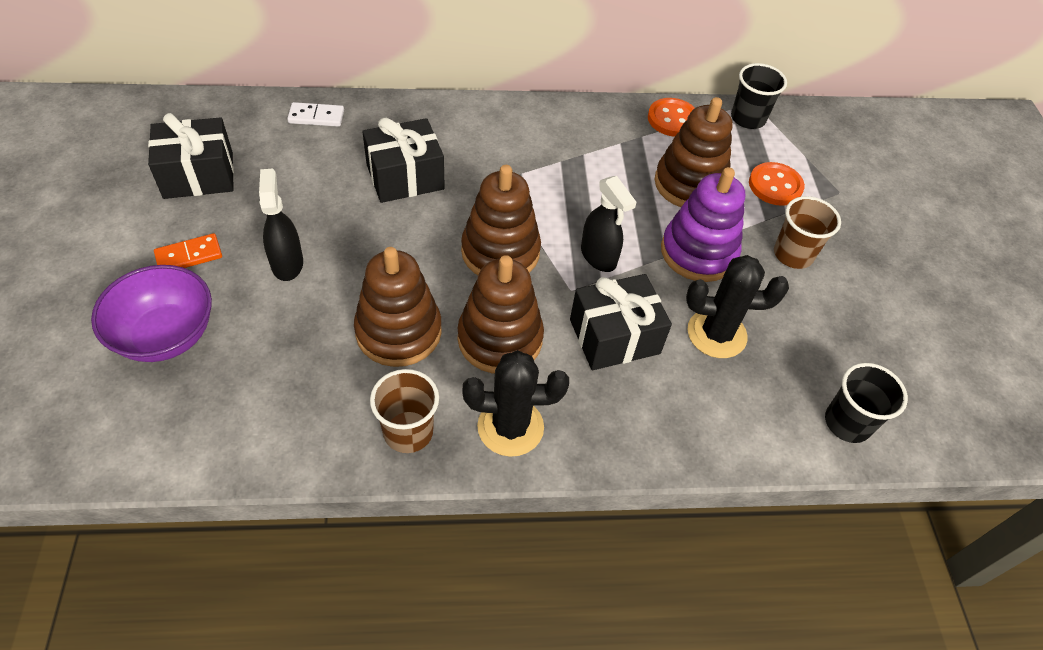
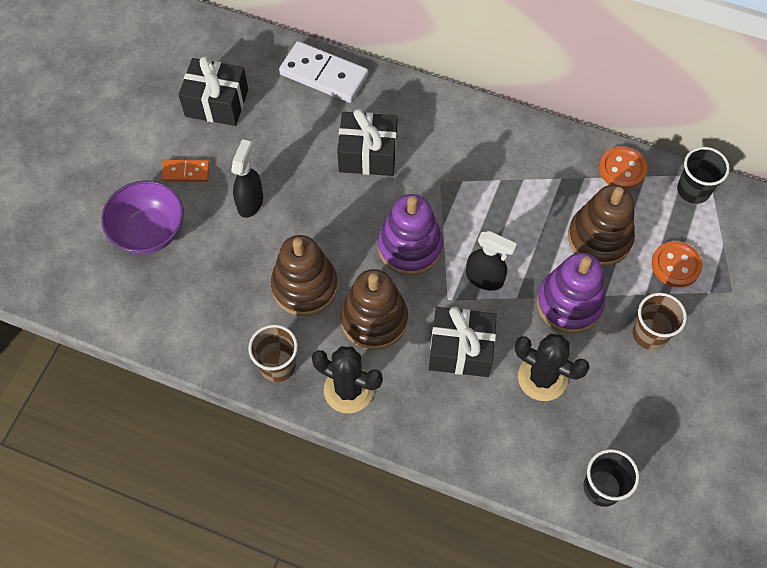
camera: 30 degrees right, 10 degrees up
(316, 117) = (323, 75): white domino -> white domino, size x1.85
(500, 252) = (410, 247): brown stacking toy -> purple stacking toy
(598, 257) = (485, 278): black spray bottle -> black spray bottle turned 60 degrees counterclockwise

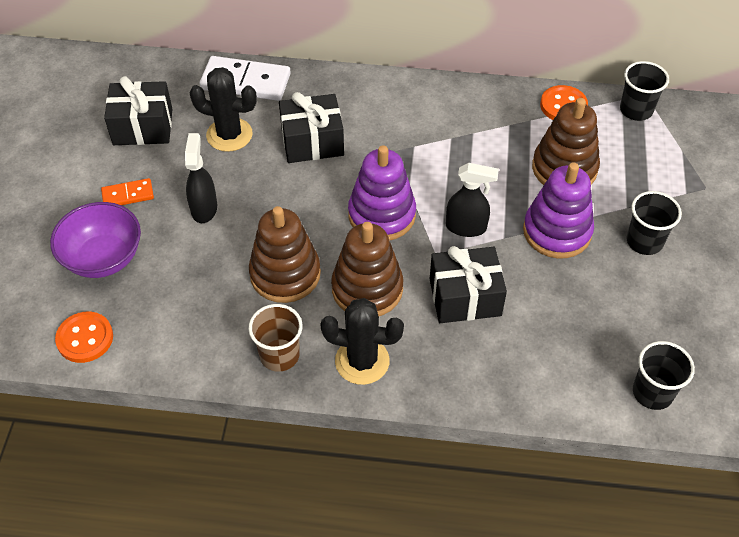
camera: 15 degrees left, 10 degrees down
(542, 378) = (555, 304): black cactus -> black cactus (229, 135)
(650, 334) = (644, 241): brown cup -> black cup
(676, 265) = (645, 176): orange button -> orange button (85, 338)

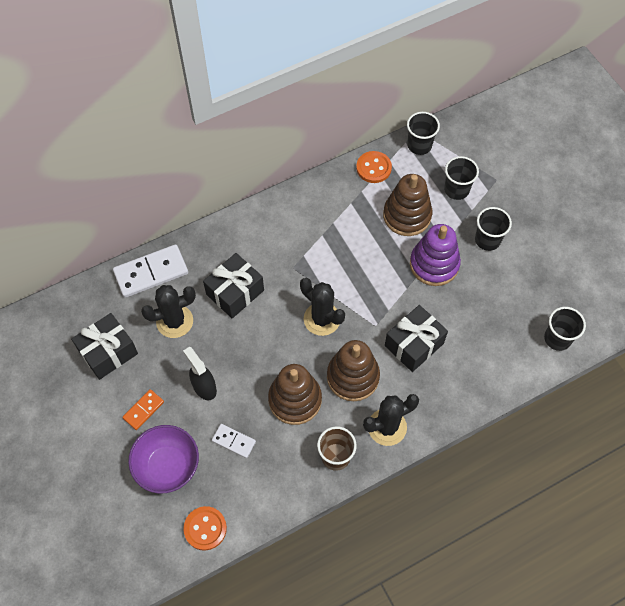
camera: 35 degrees left, 10 degrees up
(187, 275) = (233, 441): none -> white domino
(382, 215) = (322, 319): purple stacking toy -> black cactus
(466, 227) = (379, 295): black spray bottle -> none
(646, 173) = (456, 190): none -> black cup

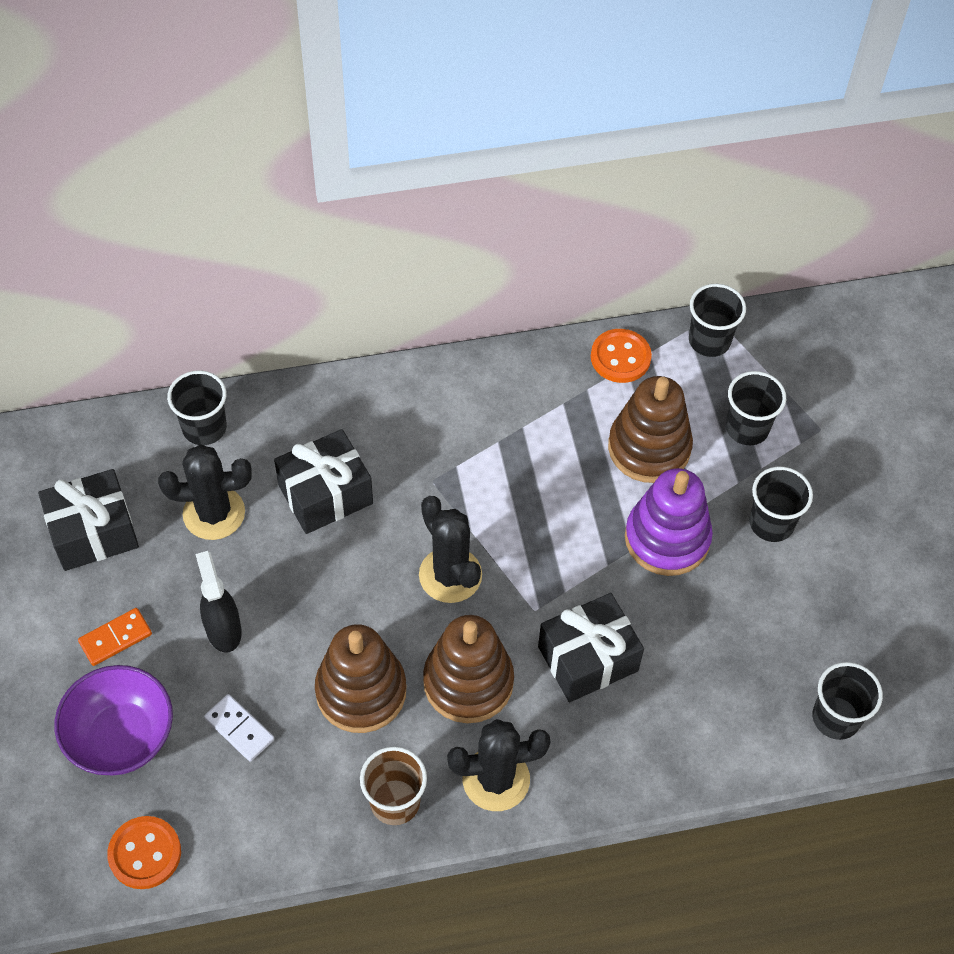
camera: 15 degrees right, 5 degrees down
(151, 273) = (204, 428): white domino -> black cup

